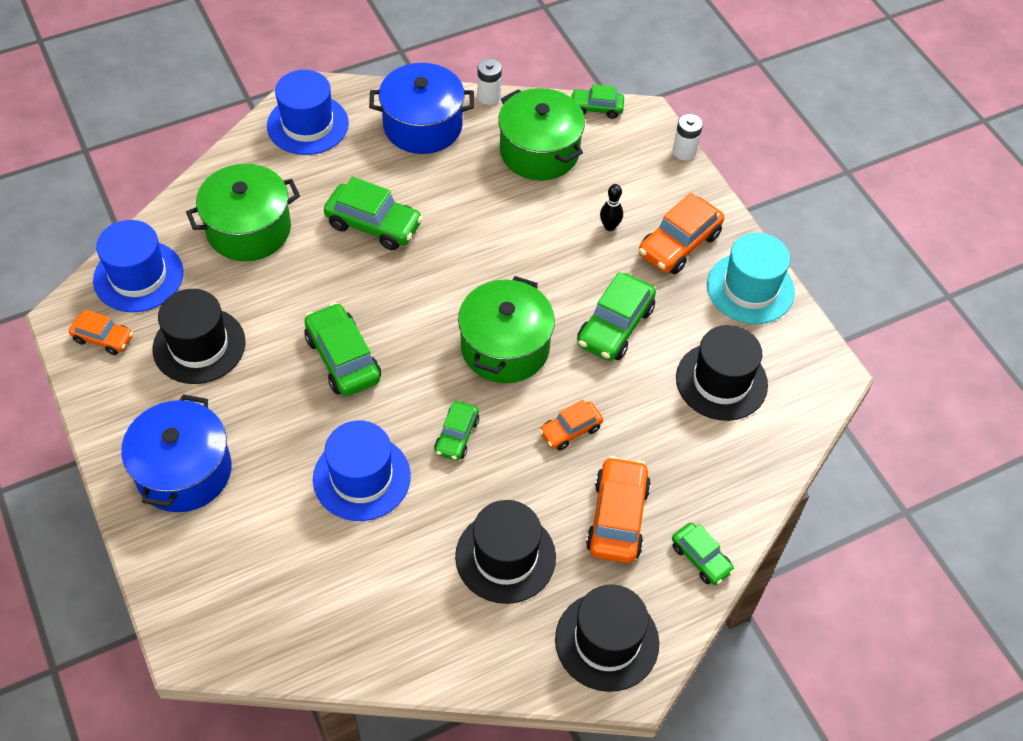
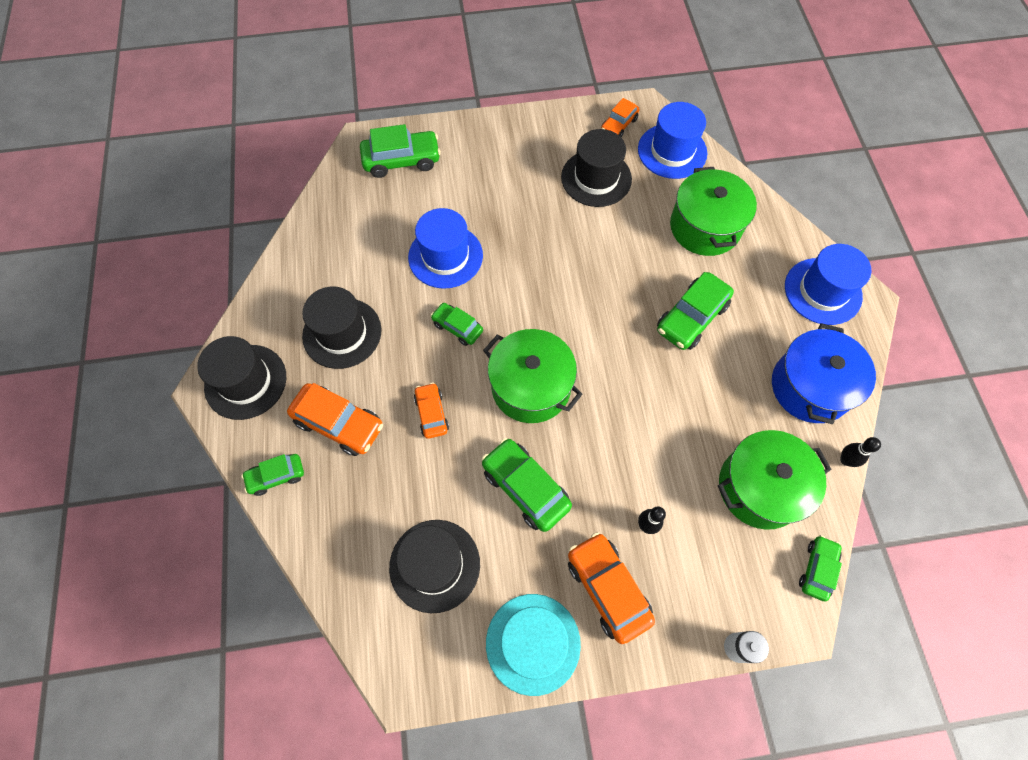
camera: 110 degrees right, 10 degrees up
(184, 471) = (491, 155): blue pot -> none
(342, 358) = (556, 266): green car -> green car (402, 160)
(489, 96) = (846, 460): white battery -> black bowling pin

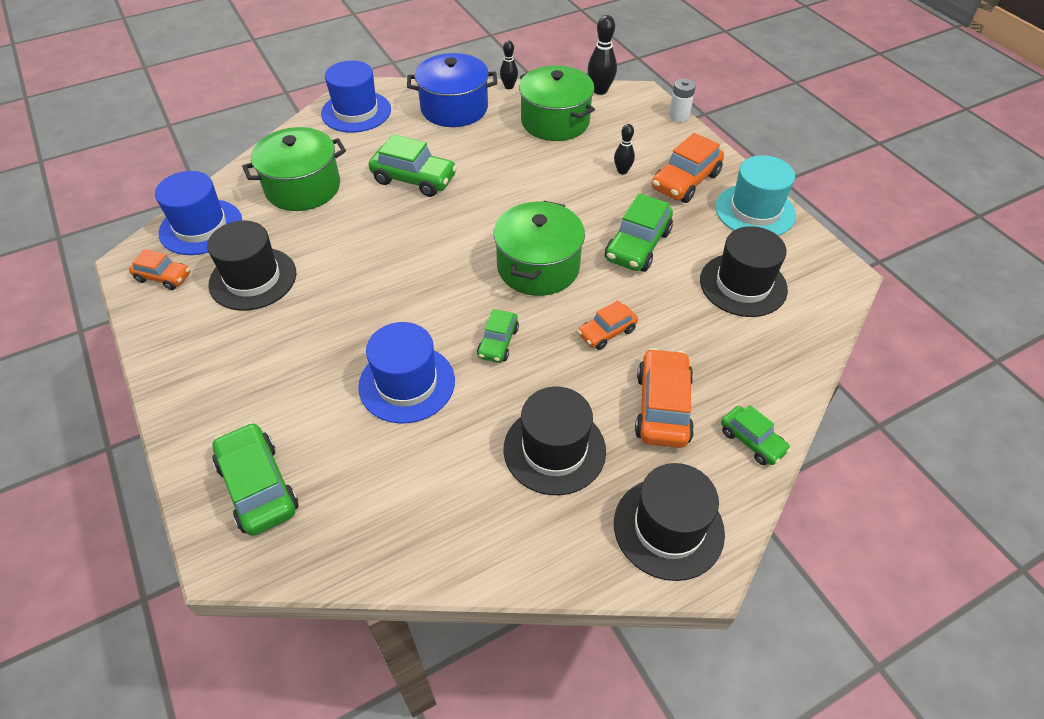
camera: 110 degrees left, 15 degrees down
(817, 569) = (600, 90): green car -> black bowling pin

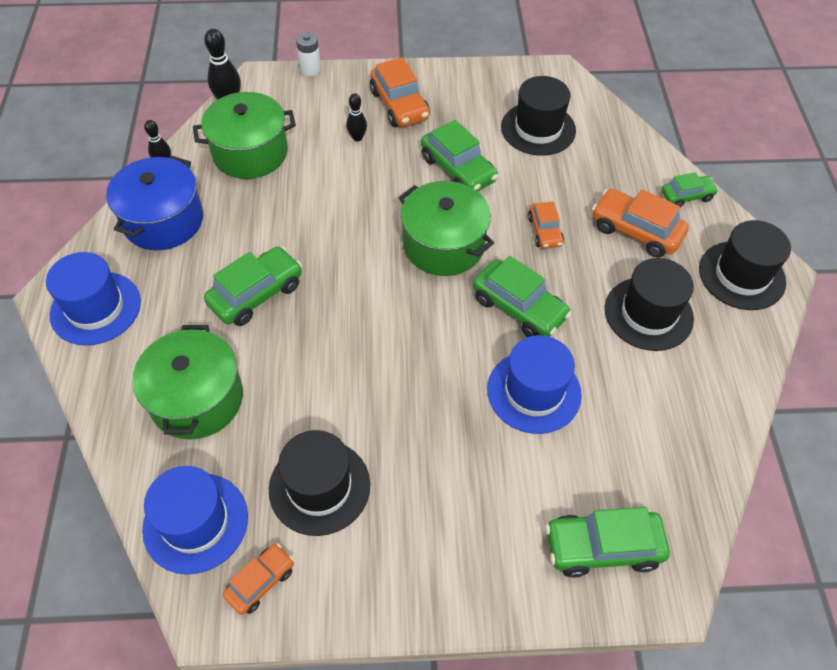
camera: 65 degrees left, 5 degrees up
(498, 342) = (519, 308): green car -> green car, size x1.66
(755, 211) = (462, 83): turquoise hat -> none

